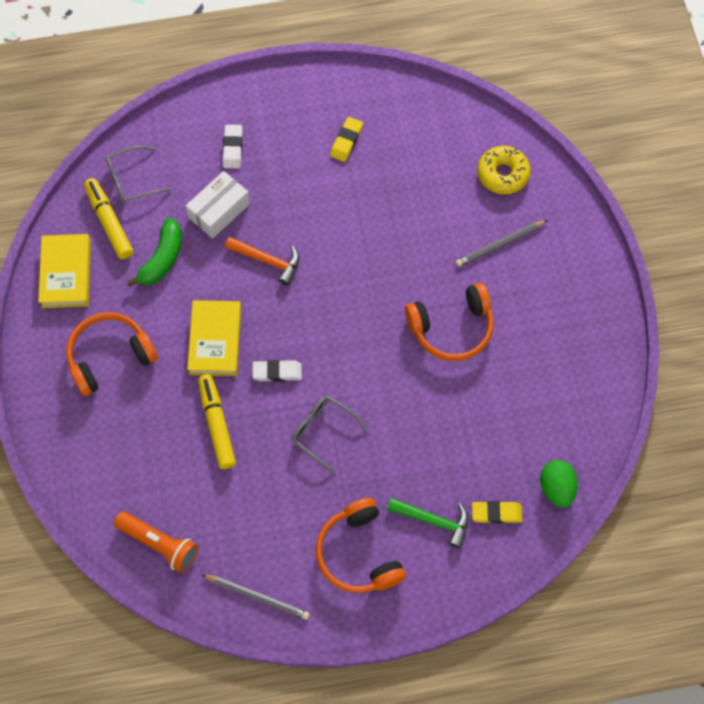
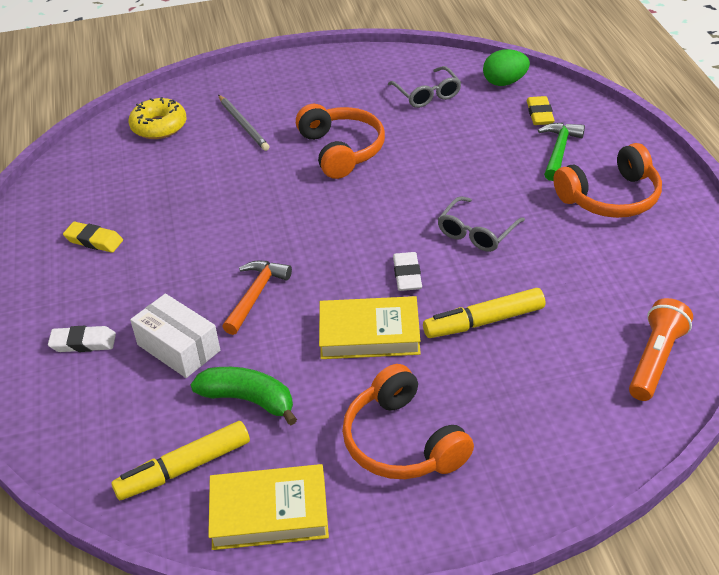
camera: 90 degrees left, 25 degrees down
(132, 180) = (116, 449): grey glasses -> grey glasses (427, 94)
(257, 597) = (688, 268): grey pencil -> none

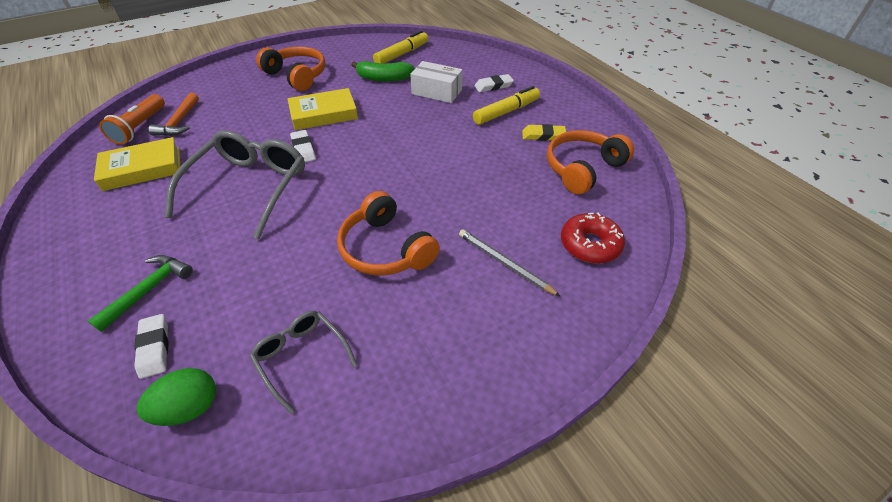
camera: 160 degrees right, 5 degrees up
(159, 126) = (590, 244): yellow donut -> red donut
(255, 295) = (405, 122): orange hammer -> orange hammer (179, 122)
(269, 512) = (355, 49): yellow book -> yellow book (142, 169)
(477, 232) = (249, 187): grey glasses -> grey glasses, size x1.85
(484, 321) = (248, 130): yellow marker -> yellow marker (506, 112)
(539, 114) = (154, 348): yellow eraser -> white eraser
(559, 151) = (148, 290): green hammer -> green hammer turned 150 degrees counterclockwise
(610, 197) = (115, 241): orange headphones -> orange headphones (582, 169)

